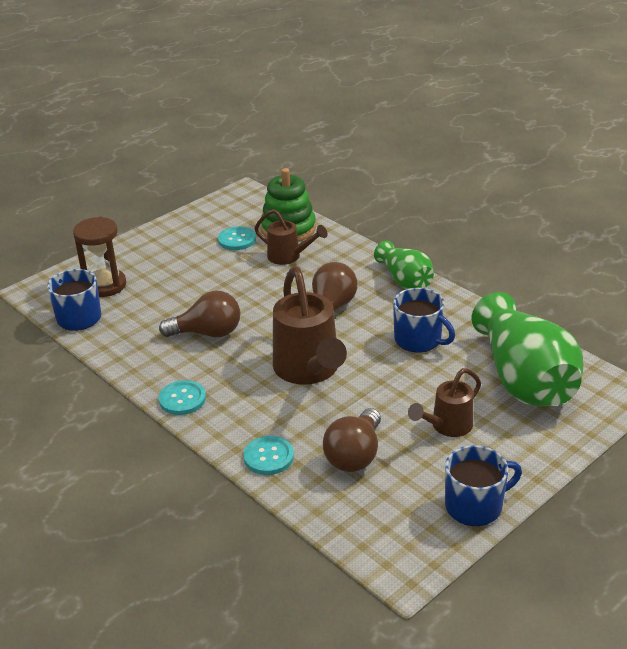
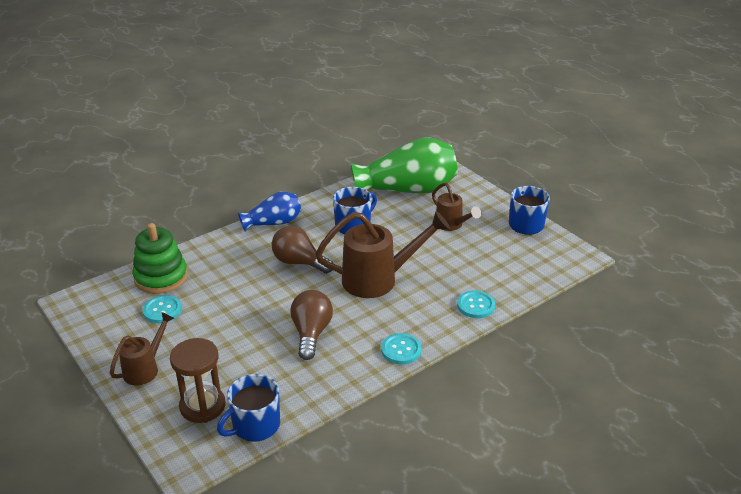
camera: 85 degrees left, 0 degrees up
(289, 257) = (210, 280): brown watering can -> brown watering can (145, 368)
(354, 455) = (477, 266): brown light bulb -> none
(405, 280) = (273, 223): green vase -> blue vase

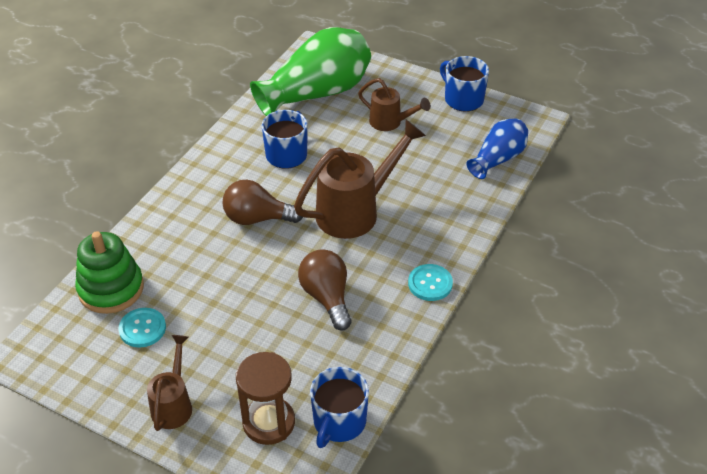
camera: 25 degrees left, 10 degrees up
(273, 223) = (195, 179): blue vase -> blue vase (498, 159)
(475, 305) = (471, 208): turquoise button -> none

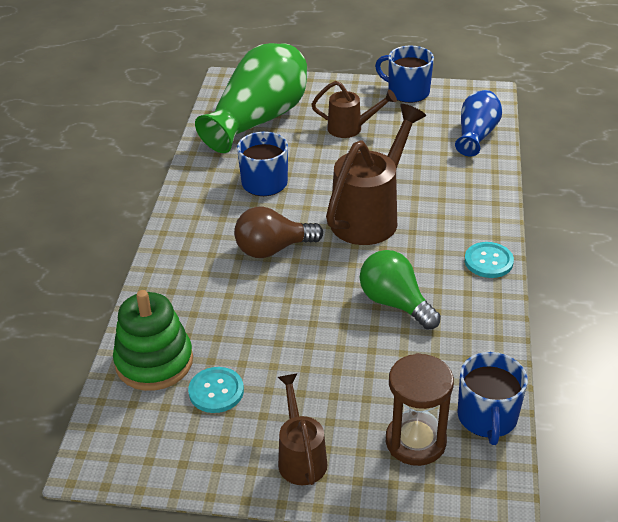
camera: 20 degrees left, 5 degrees down
(327, 297) = (395, 303): brown light bulb -> green light bulb

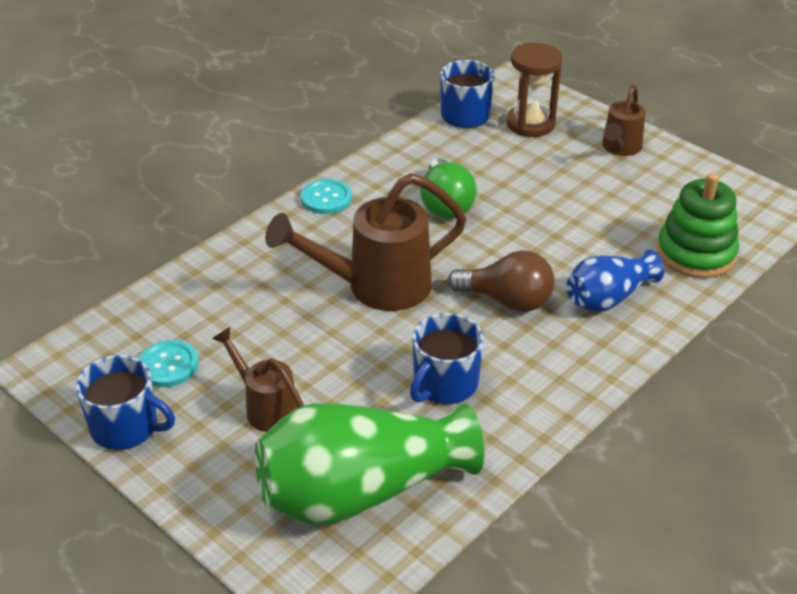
camera: 145 degrees left, 0 degrees up
(216, 391) = (654, 210): turquoise button -> turquoise button (168, 365)
(407, 92) = (126, 427): blue mug -> blue mug turned 45 degrees counterclockwise
(476, 135) = (147, 320): blue vase -> blue vase (608, 297)

